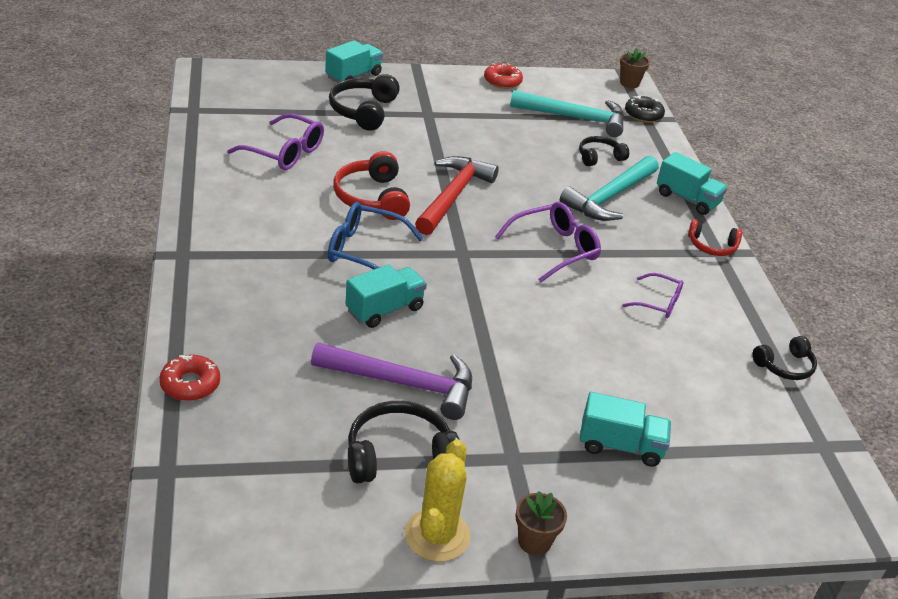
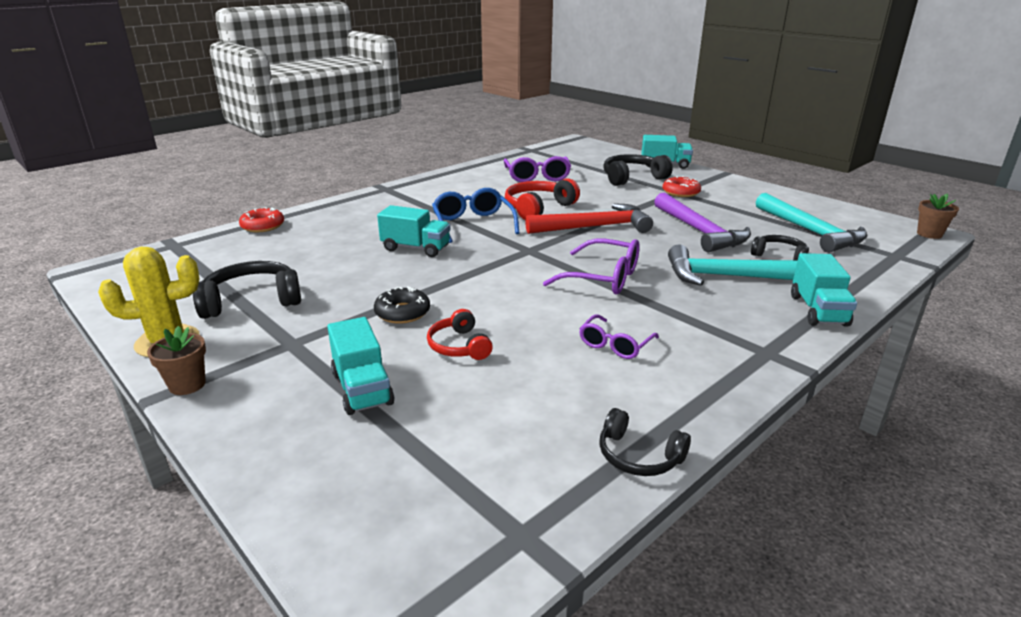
camera: 60 degrees right, 10 degrees down
(399, 455) = (252, 301): black headphones -> black headphones turned 60 degrees counterclockwise
(403, 383) = (338, 278): purple hammer -> purple hammer (700, 231)
(502, 81) = (785, 197): red donut -> red donut (681, 192)
(643, 114) = (898, 253): black donut -> black donut (402, 313)
(658, 303) = (615, 345): purple glasses -> purple glasses turned 45 degrees clockwise
(712, 246) = (769, 345): red headphones -> red headphones (459, 346)

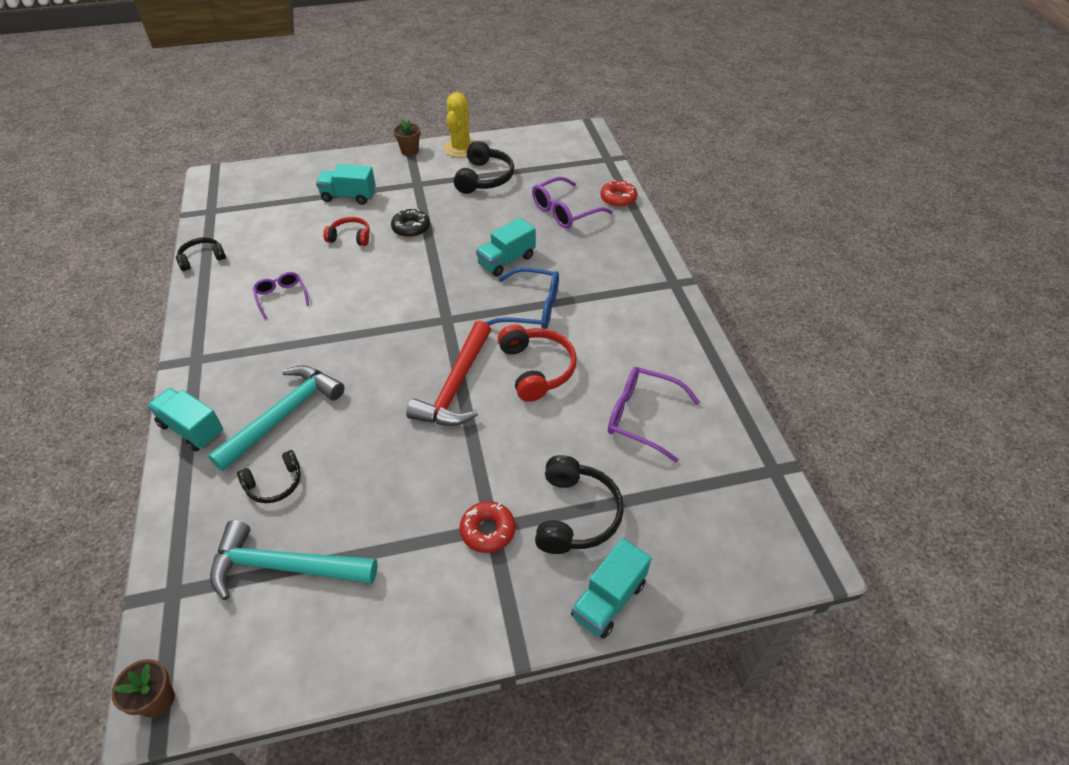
camera: 120 degrees right, 20 degrees up
(603, 278) = (360, 337): purple glasses -> purple glasses (564, 211)
(700, 231) = (376, 462): purple hammer -> none

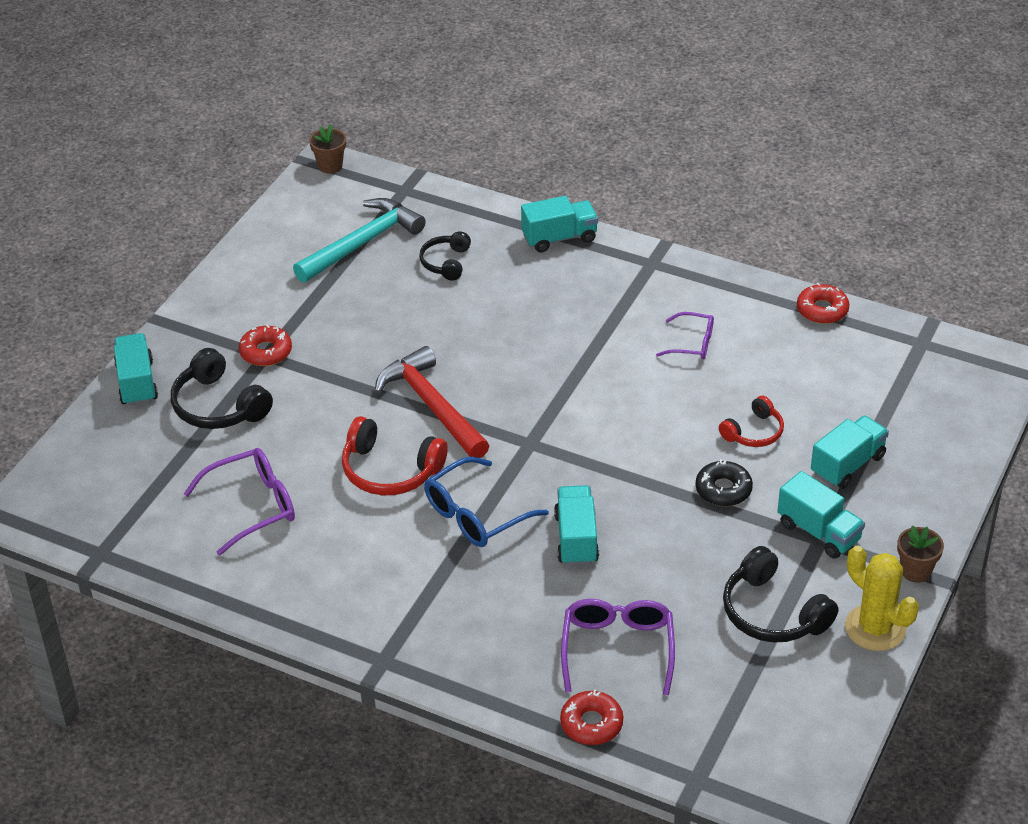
camera: 130 degrees right, 5 degrees down
(202, 258) = (822, 310): black headphones -> red donut
(284, 415) = (517, 291): turquoise hammer -> none
(411, 186) = (819, 532): none -> turquoise truck

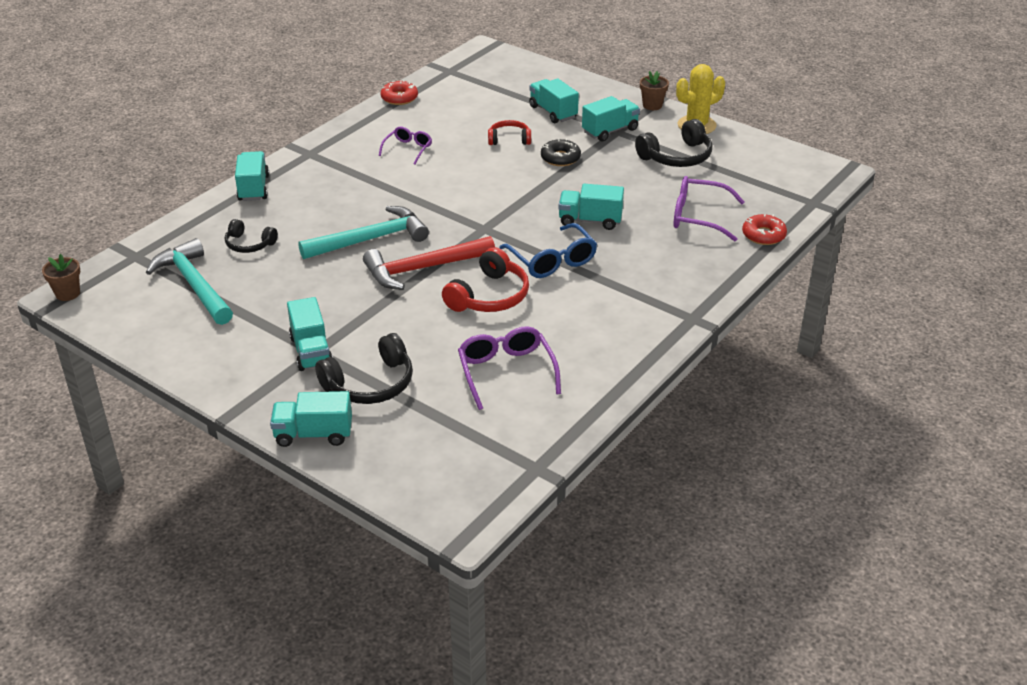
camera: 80 degrees left, 5 degrees down
(266, 352) = (311, 351): red donut -> turquoise truck
(480, 352) = (370, 239): none -> turquoise hammer
(754, 432) = (509, 139): red headphones -> red headphones turned 60 degrees counterclockwise

